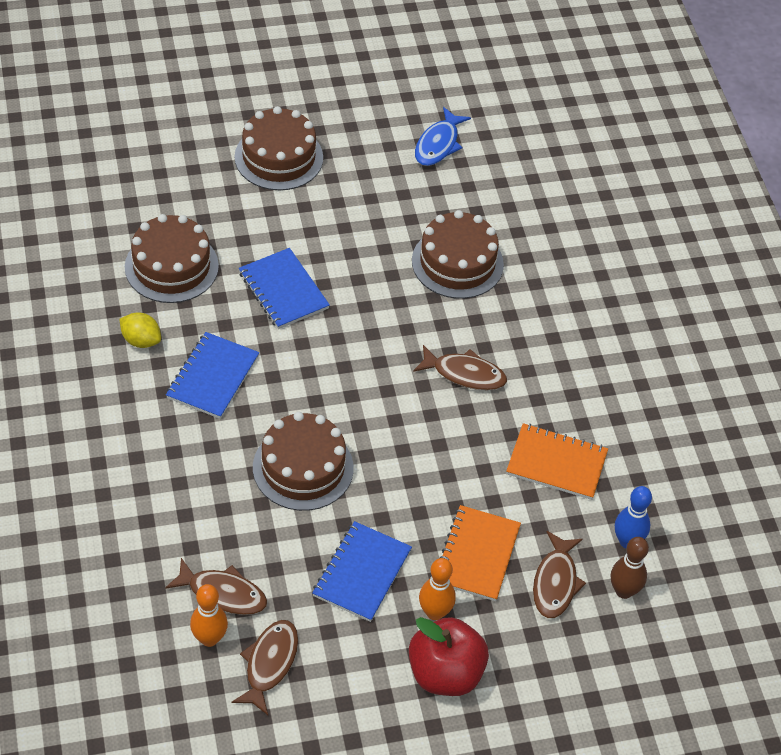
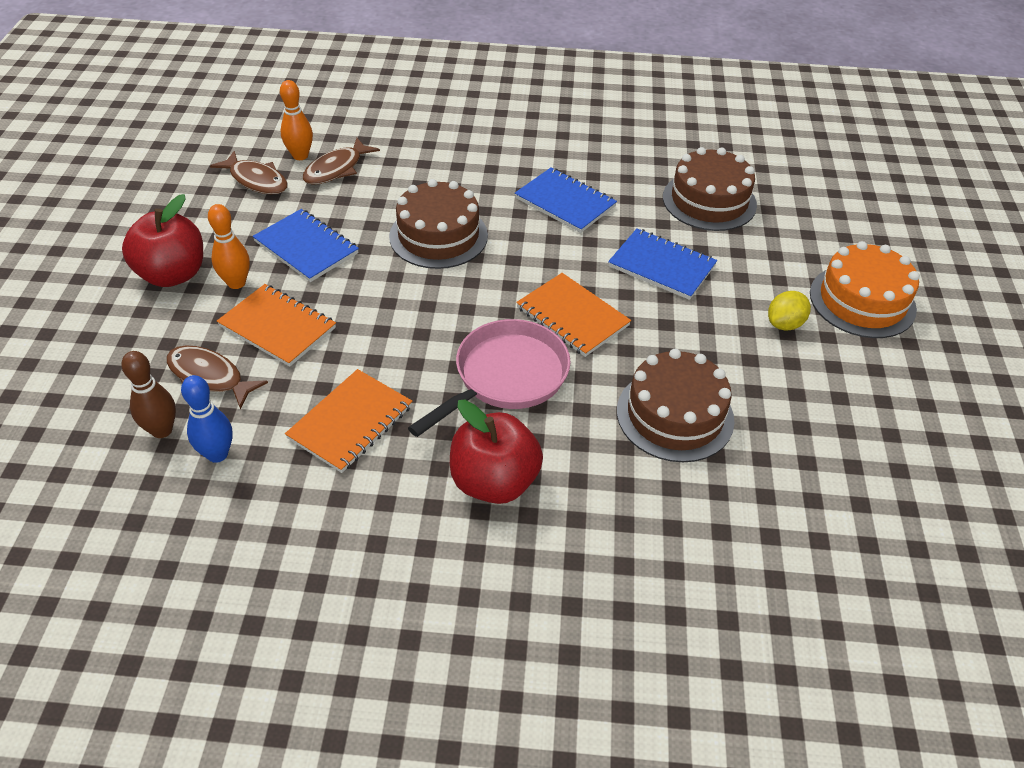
camera: 110 degrees right, 5 degrees down
(141, 340) = (621, 170): yellow lemon -> yellow lemon (784, 324)
(279, 157) = (862, 301): brown cake -> orange cake
(283, 290) = (662, 266): blue notebook -> blue notebook turned 45 degrees clockwise
(375, 343) = (572, 317): none -> orange notebook
(438, 144) = (887, 450): blue fish -> none
(464, 374) = (505, 377): brown fish -> pink pan
(569, 358) = (494, 482): none -> red apple

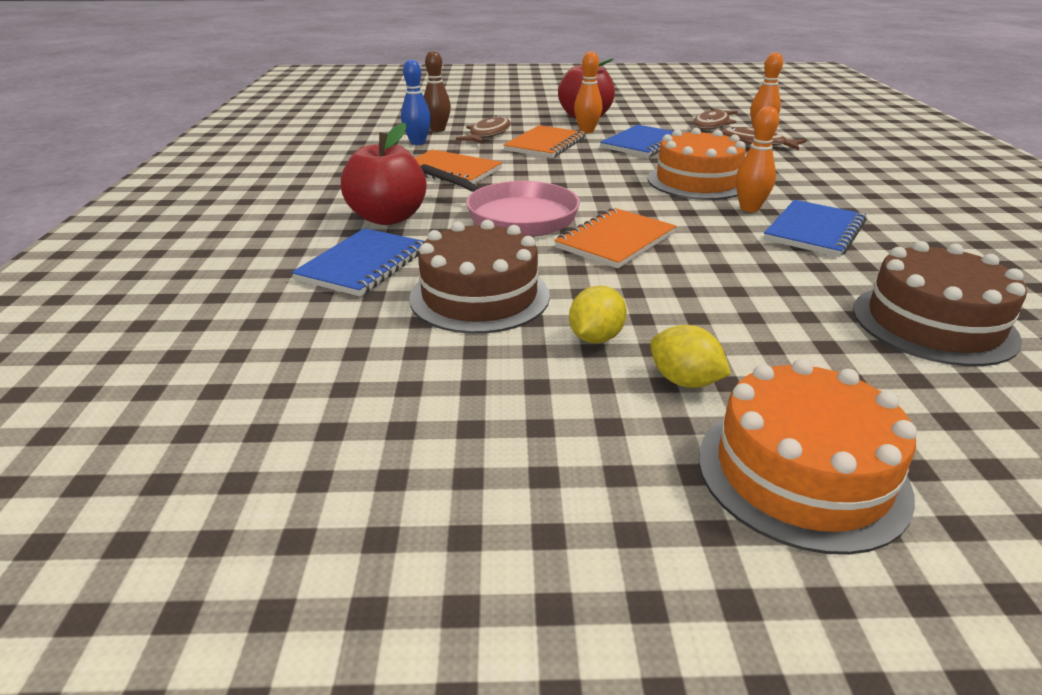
camera: 85 degrees right, 15 degrees down
(438, 236) = (697, 181): brown cake -> orange cake
(513, 222) = (749, 208): none -> orange bowling pin
(662, 266) = (744, 288): blue notebook -> blue notebook (363, 265)
(736, 356) = (595, 338): none -> yellow lemon

